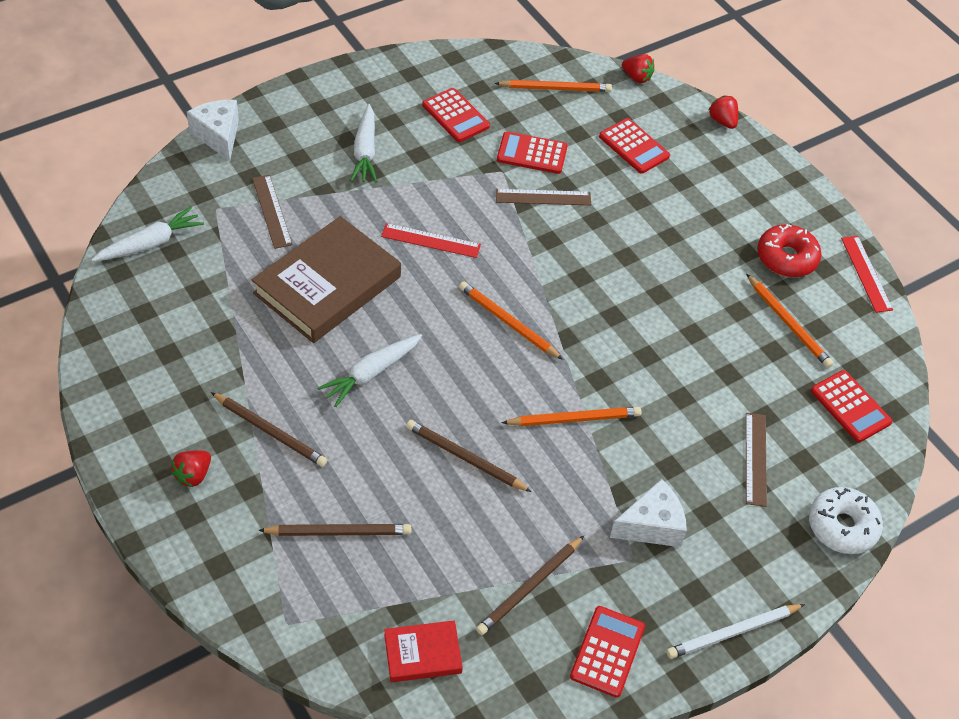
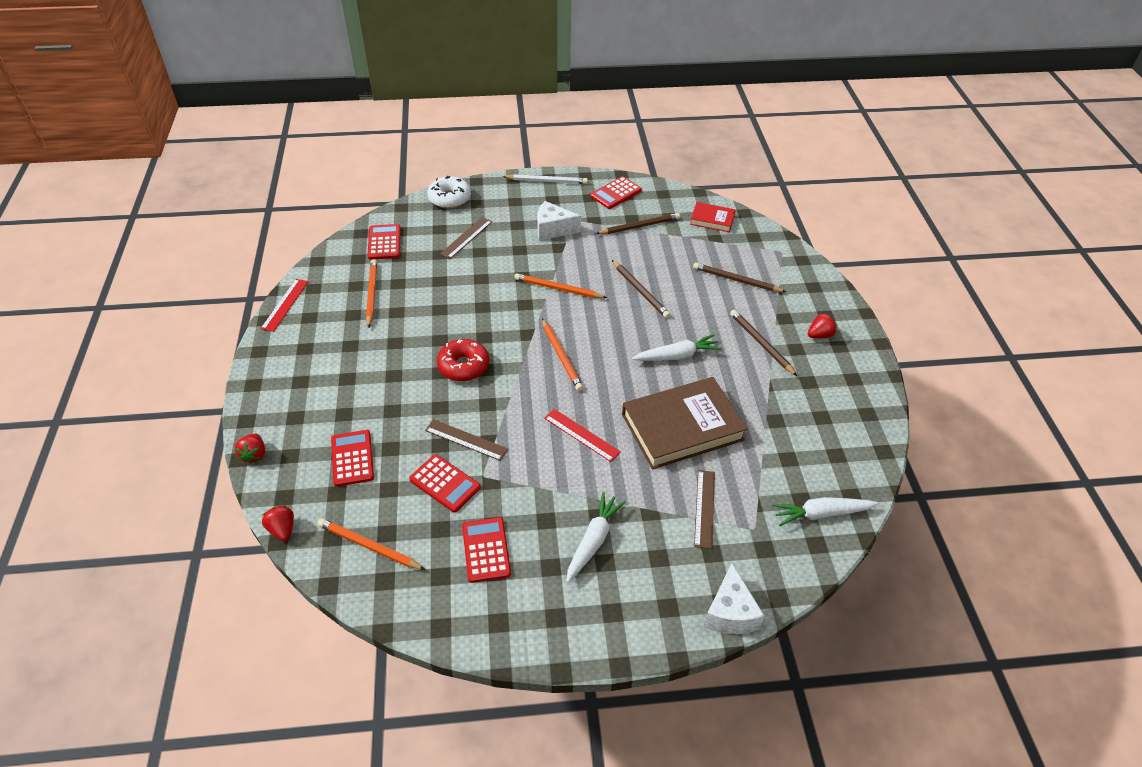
camera: 150 degrees left, 5 degrees down
(786, 258) = (327, 332): red donut -> red donut (463, 366)

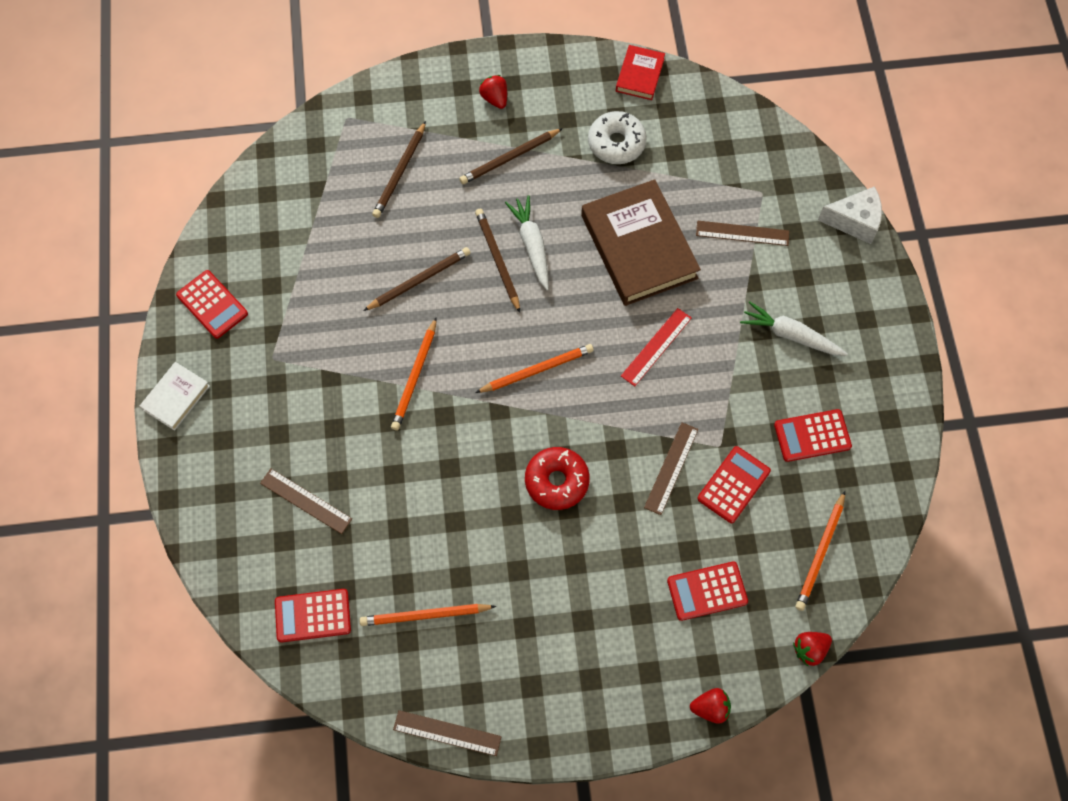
camera: 90 degrees left, 20 degrees up
(285, 304) = (447, 733): red ruler -> brown ruler
(449, 198) = (210, 534): white donut -> white donut (616, 143)
(547, 181) = (176, 397): white pencil -> white book
(553, 229) = (291, 386): white cheese -> none
(639, 226) = (288, 277): brown pencil -> brown pencil (497, 260)
(712, 219) = (278, 188): red book -> red book (639, 75)
(821, 514) = (739, 133): white carrot -> none

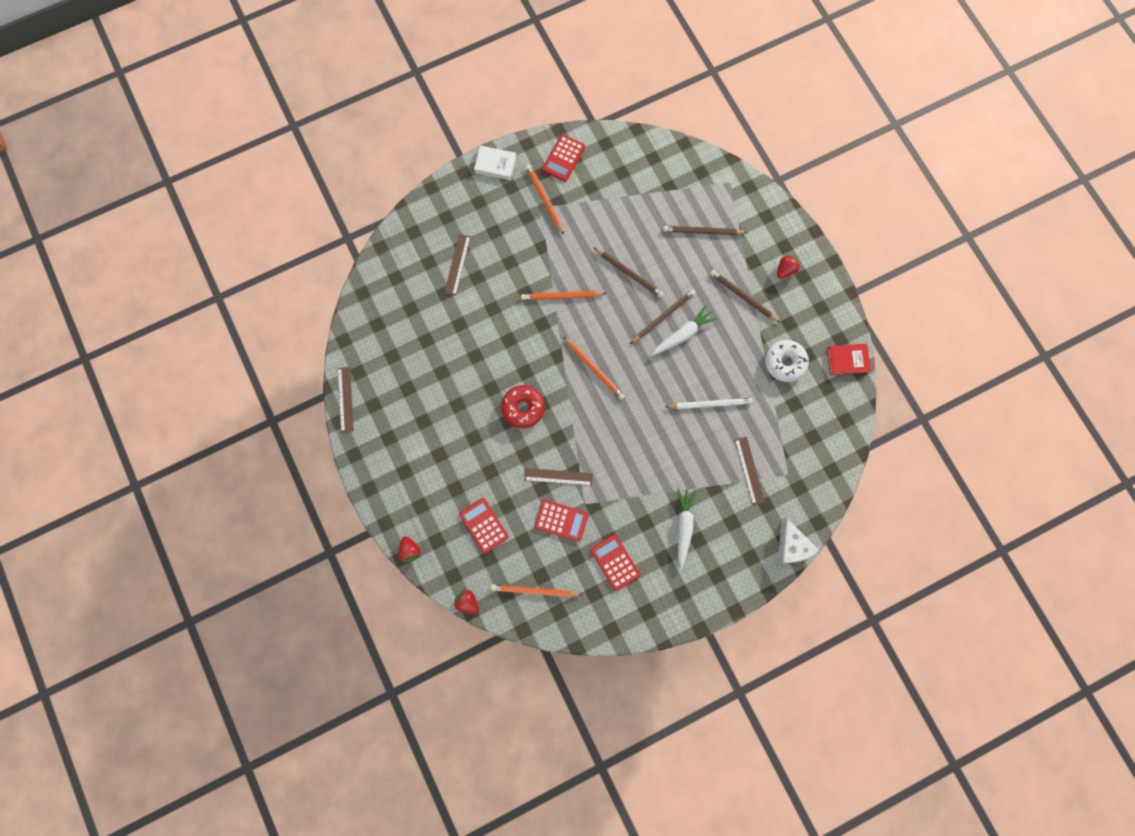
camera: 70 degrees right, 10 degrees up
(313, 615) = (389, 297): red calculator -> none
(425, 615) = (410, 360): orange pencil -> orange pencil (544, 199)
(638, 247) = (710, 404): brown book -> white pencil
(656, 347) = (640, 439): red ruler -> none

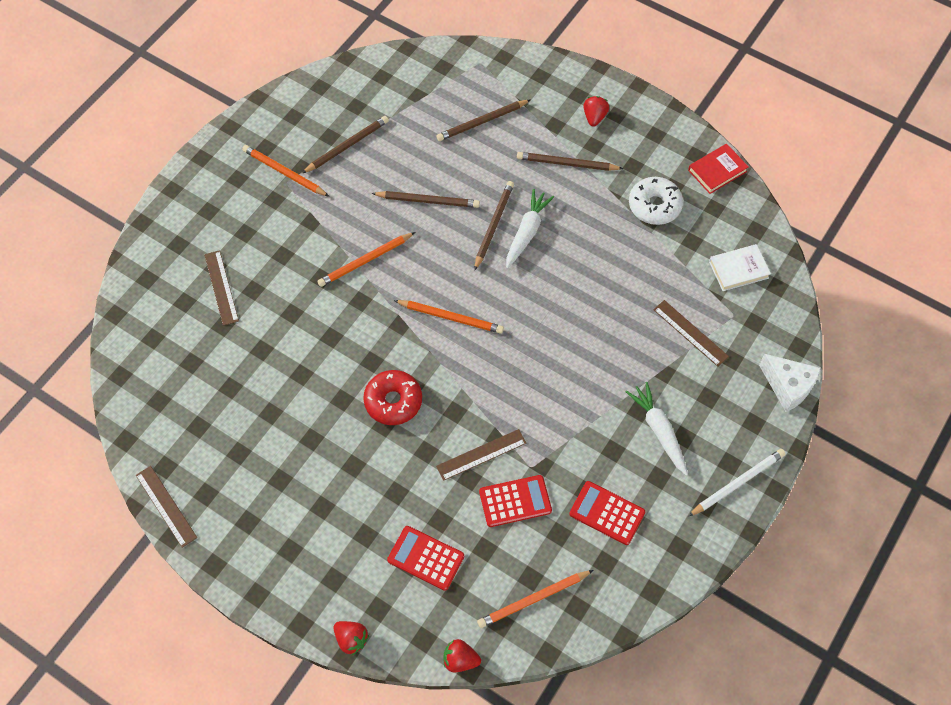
camera: 30 degrees left, 15 degrees down
(495, 164) = (205, 163): white book -> white book (738, 269)
(563, 158) = (281, 122): red calculator -> none
(598, 201) = (347, 146): none -> brown pencil
(710, 404) = (603, 287): white pencil -> white pencil (737, 483)

